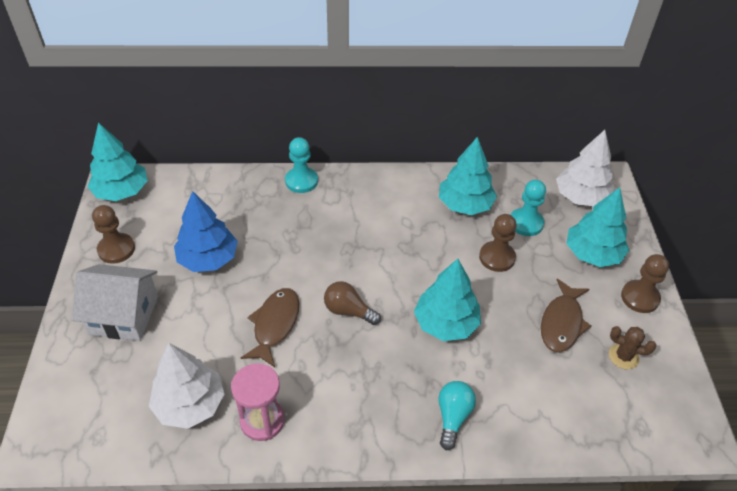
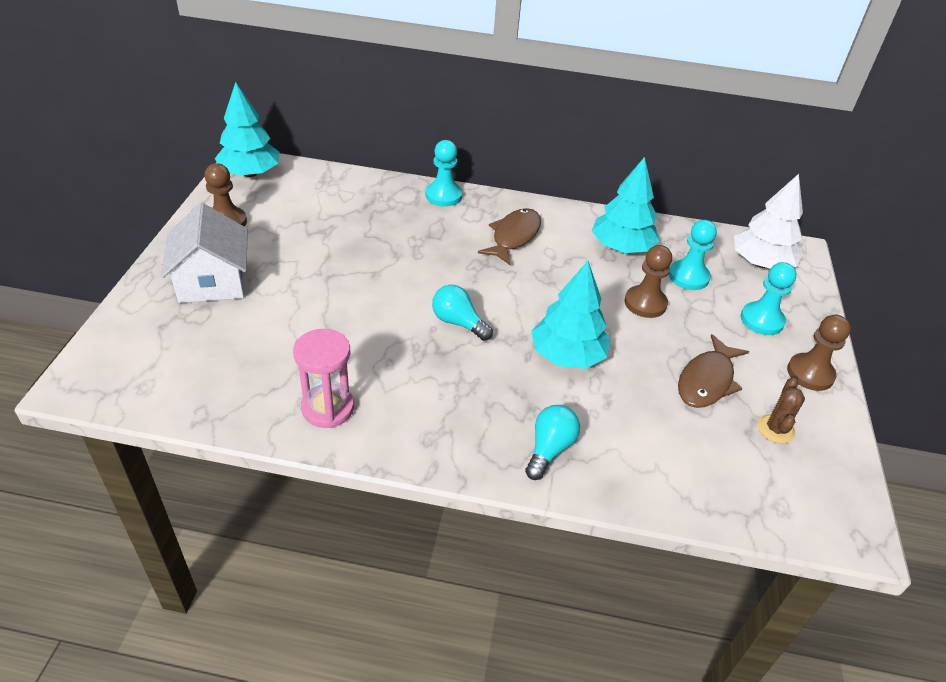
camera: 10 degrees right, 5 degrees down
(124, 315) = (212, 281): white house -> white house turned 60 degrees clockwise
(190, 404) = (253, 376): white tree -> none
(208, 259) = (320, 247): blue tree -> none
(275, 325) = (372, 320): brown fish -> brown fish (514, 236)
(348, 311) = (458, 323): brown light bulb -> turquoise light bulb
(592, 254) = (762, 320): turquoise tree -> turquoise pawn
(623, 356) = (775, 429): brown cactus -> brown cactus turned 75 degrees clockwise

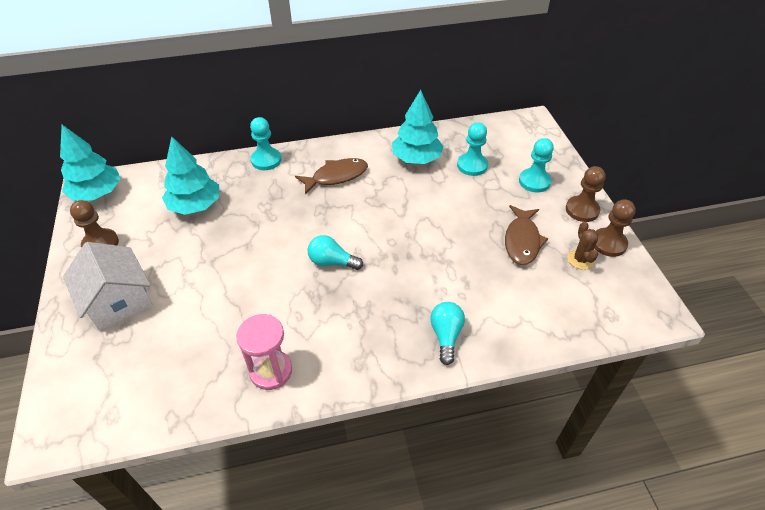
camera: 20 degrees left, 5 degrees up
(514, 236) = (336, 176): brown fish -> brown fish turned 60 degrees clockwise
(567, 355) = (422, 258): turquoise tree -> turquoise tree (195, 205)
(645, 303) = (454, 197): brown pawn -> brown pawn (608, 243)
(761, 263) = (513, 138): white tree -> none

